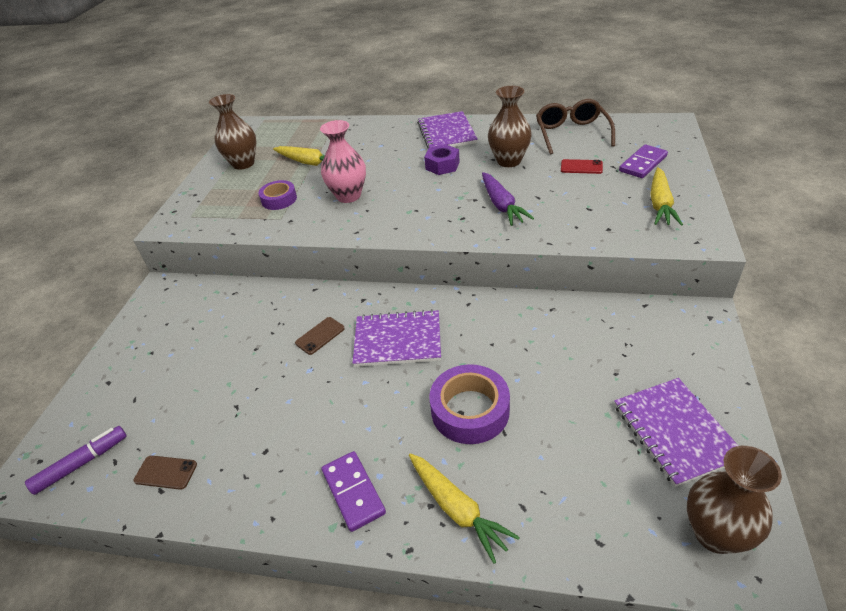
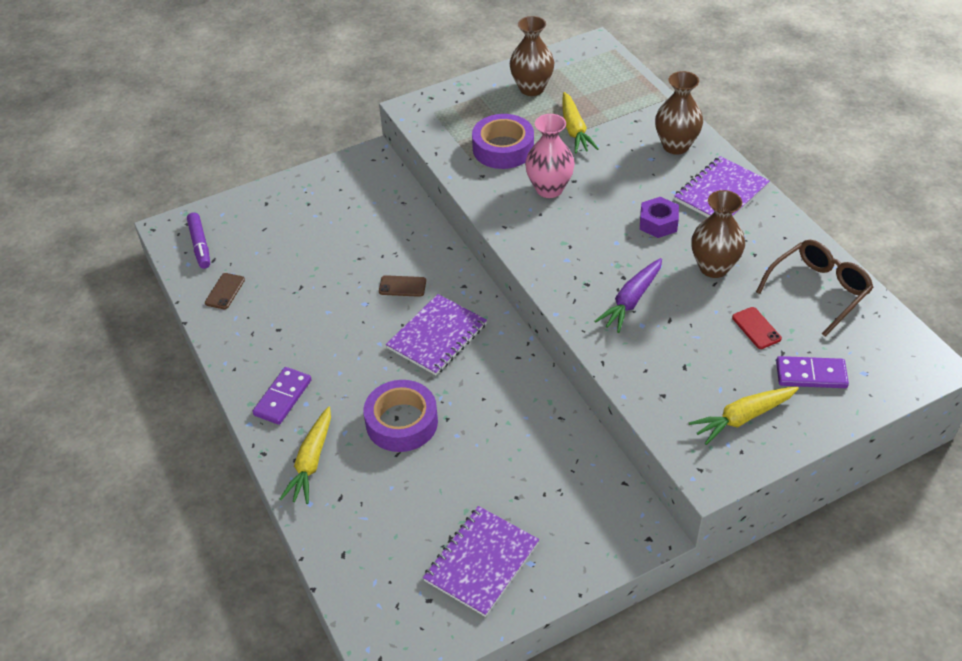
camera: 50 degrees right, 5 degrees up
(82, 463) = (200, 245): purple marker -> purple marker turned 60 degrees clockwise
(166, 472) = (225, 291): brown phone -> brown phone turned 45 degrees clockwise
(279, 199) = (503, 148): purple tape -> purple tape, size x1.61
(397, 340) = (437, 336): purple notebook -> purple notebook turned 75 degrees clockwise
(715, 534) = (400, 620): brown vase -> brown vase (676, 146)

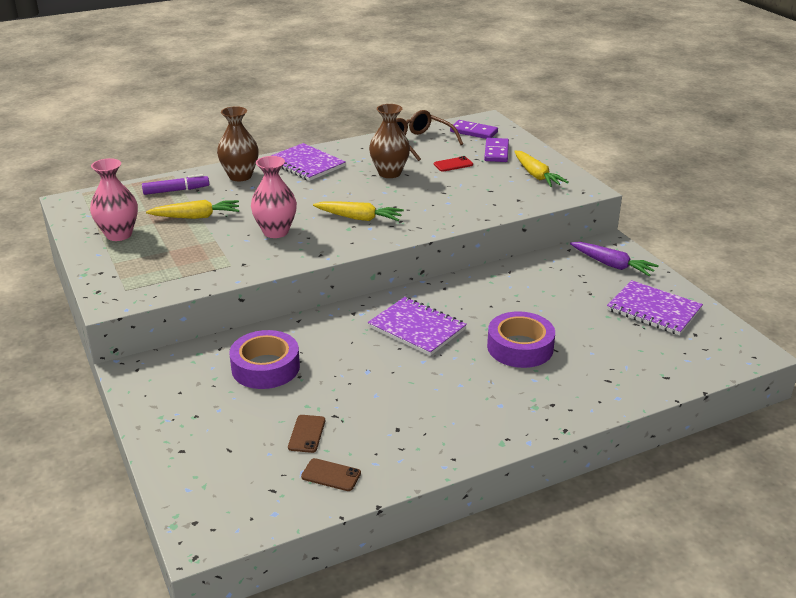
camera: 90 degrees left, 15 degrees down
(200, 245) = (242, 504): purple marker -> purple marker (176, 190)
(283, 397) = (493, 420): purple domino -> purple domino (473, 132)
(311, 462) = (571, 398): yellow carrot -> yellow carrot (359, 218)
(402, 286) = (347, 348): brown phone -> brown phone (306, 434)
(503, 148) = (207, 252): purple tape -> purple tape (265, 367)
(532, 88) = (119, 234): brown vase -> pink vase
(631, 301) = (421, 205): purple carrot -> purple carrot (612, 265)
(658, 223) = (334, 189): purple nut -> none

